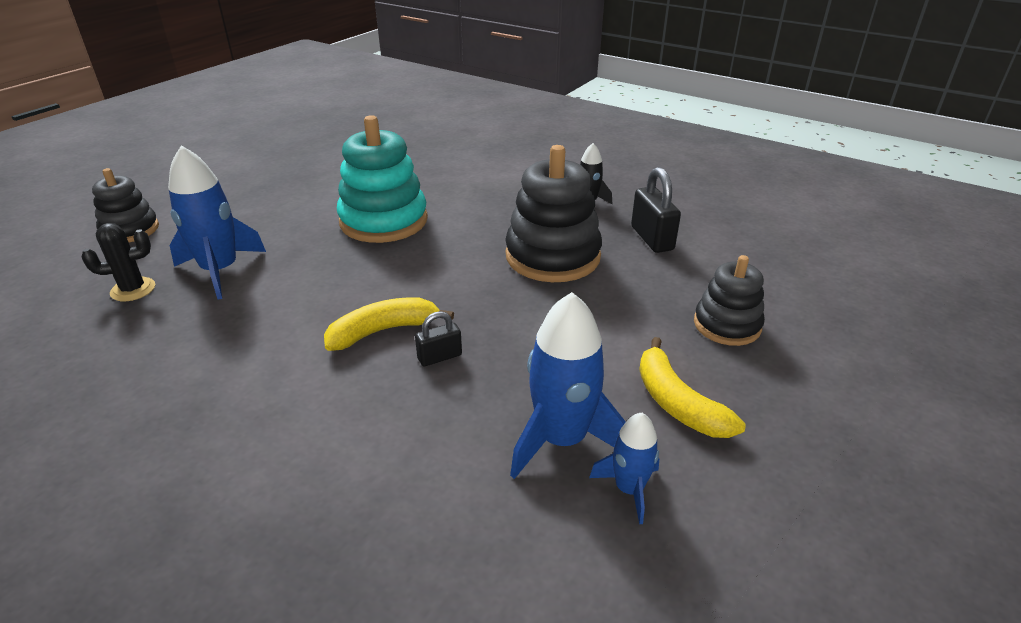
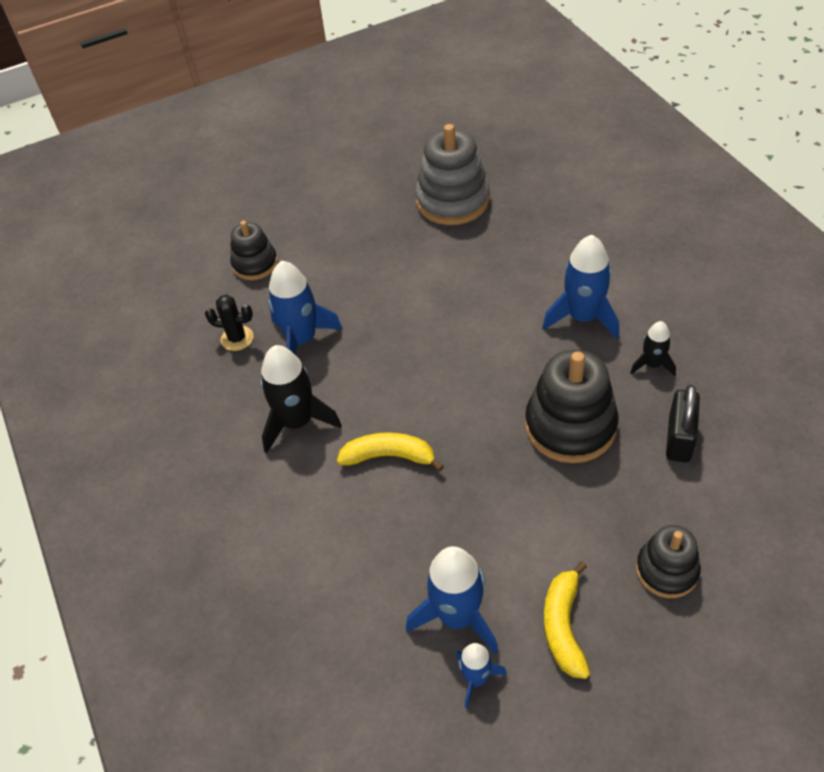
camera: 35 degrees right, 15 degrees up
(251, 336) = (297, 422): none -> black rocket
(330, 150) = (452, 201): none -> grey stacking toy
(383, 221) = (451, 323): turquoise stacking toy -> none
(439, 357) = (416, 501): black padlock -> none
(505, 189) = (583, 317): none -> blue rocket

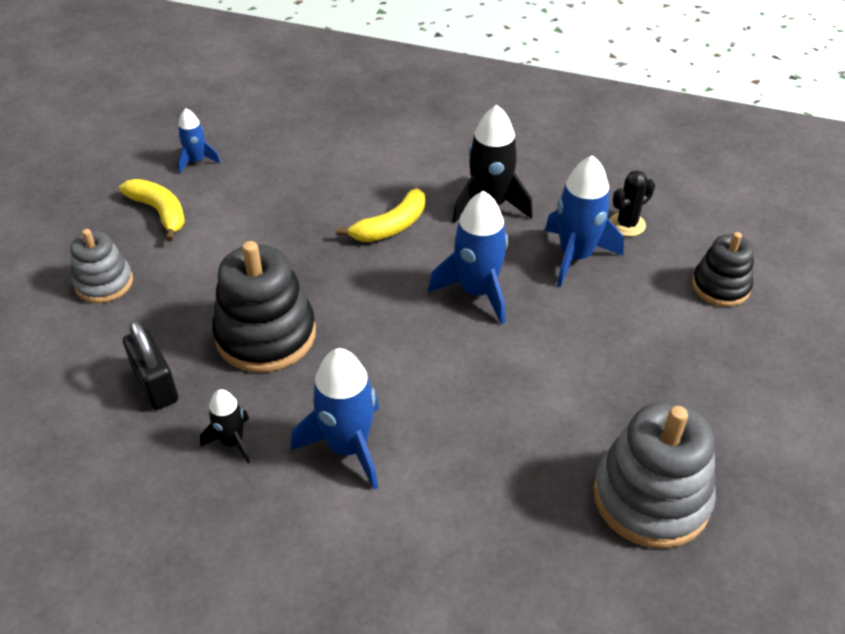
camera: 130 degrees right, 5 degrees down
(457, 616) = (238, 178): blue rocket -> blue rocket (477, 292)
(667, 570) = (104, 283): black stacking toy -> grey stacking toy

